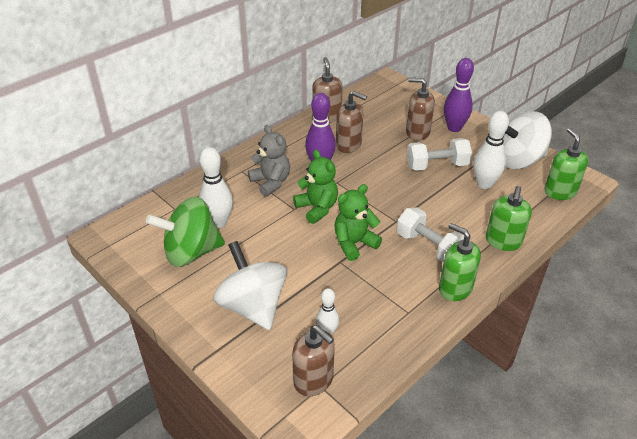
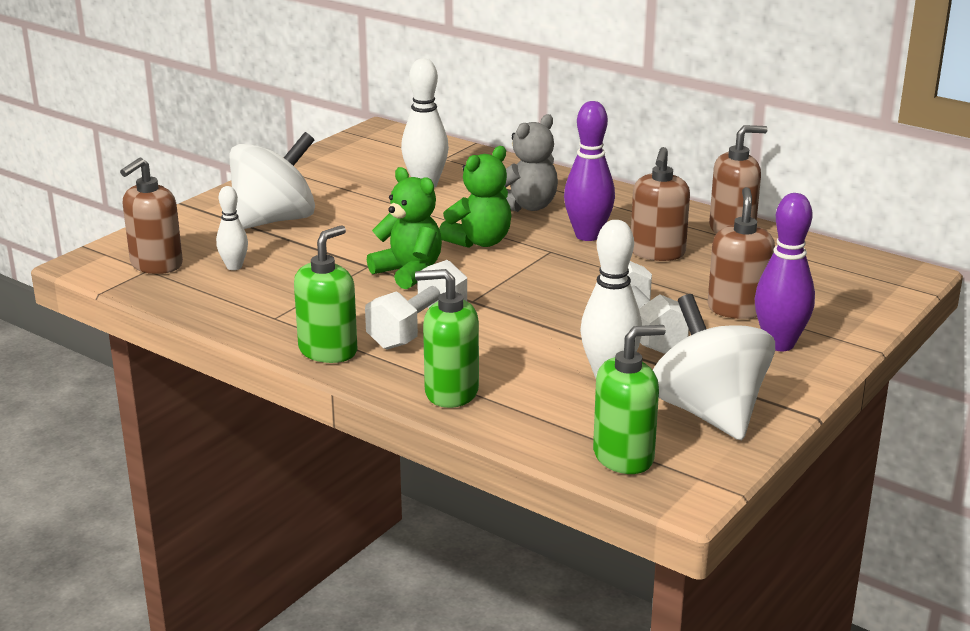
camera: 80 degrees right, 15 degrees down
(191, 252) = (363, 177): green spinning top -> none

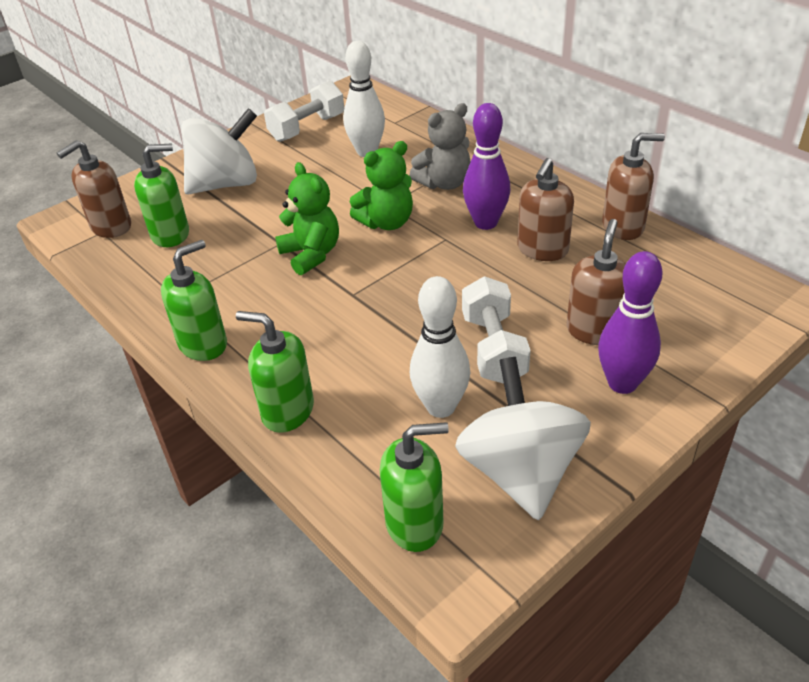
camera: 15 degrees right, 15 degrees up
(234, 267) = (171, 234): white bowling pin -> green soap dispenser
(418, 328) = (291, 325): white dumbbell -> white dumbbell (307, 128)

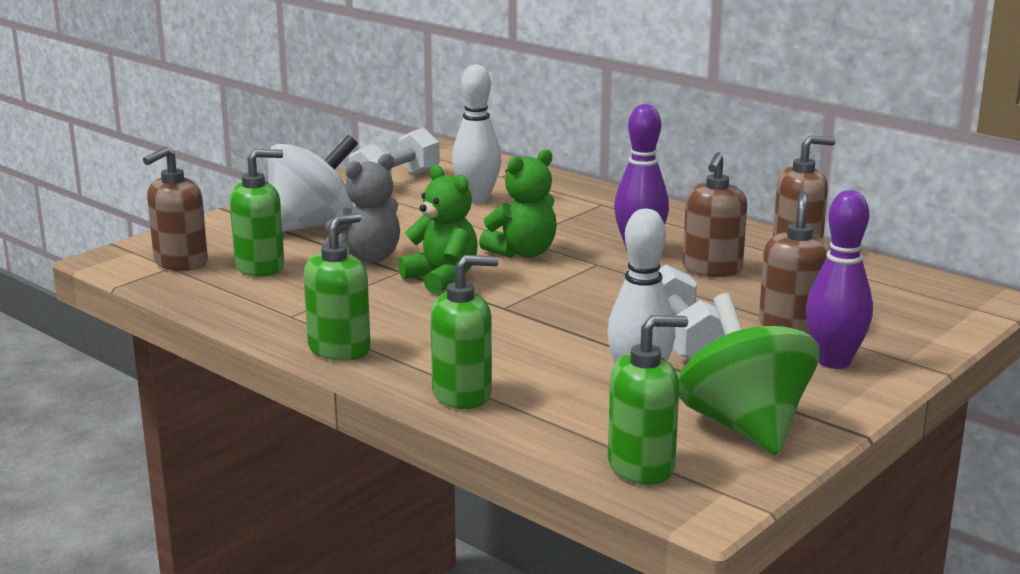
camera: 10 degrees left, 20 degrees down
(287, 411) = (462, 394): green soap dispenser -> green soap dispenser turned 150 degrees clockwise
(444, 183) = (579, 222): grey teddy bear -> grey teddy bear (368, 258)
(520, 472) = (744, 426): white spinning top -> green spinning top

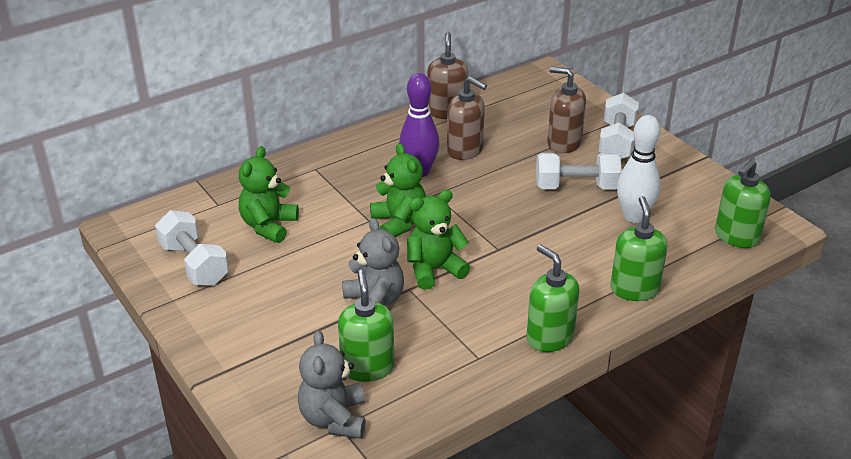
camera: 75 degrees left, 15 degrees up
(180, 263) = (334, 419): brown soap dispenser -> grey teddy bear
(312, 226) = (283, 327): white spinning top -> none
(477, 199) = (268, 226): white bowling pin -> green teddy bear
(641, 466) = (736, 237): green soap dispenser -> green soap dispenser turned 135 degrees counterclockwise
(744, 426) = (692, 191): green spinning top -> none
(834, 361) = (616, 142): purple bowling pin -> white dumbbell

